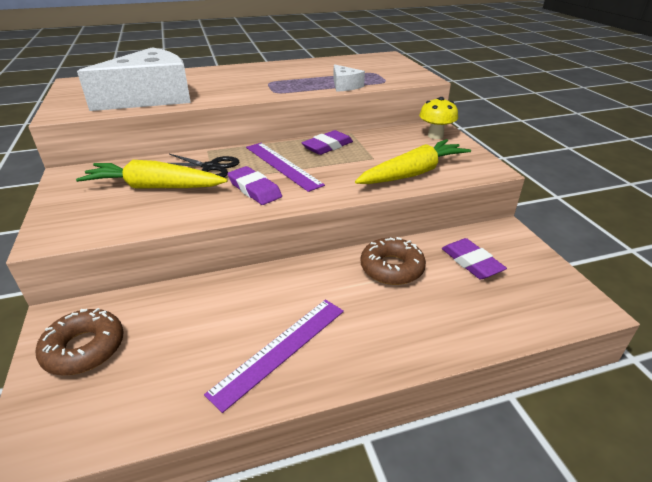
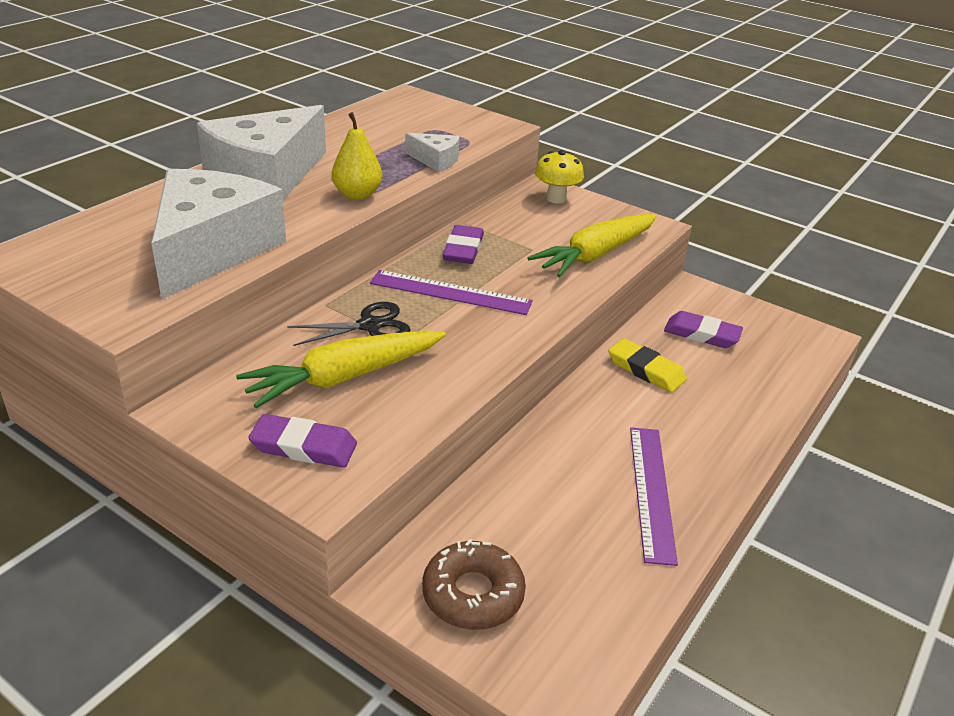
camera: 40 degrees left, 0 degrees up
(238, 75) = (266, 177): none -> white cheese
(254, 189) = (466, 334): purple eraser -> purple eraser (304, 446)
(268, 91) = (357, 195): none -> yellow pear
(392, 268) = (646, 370): brown donut -> yellow eraser
(413, 173) = (595, 255): yellow carrot -> yellow carrot turned 150 degrees counterclockwise

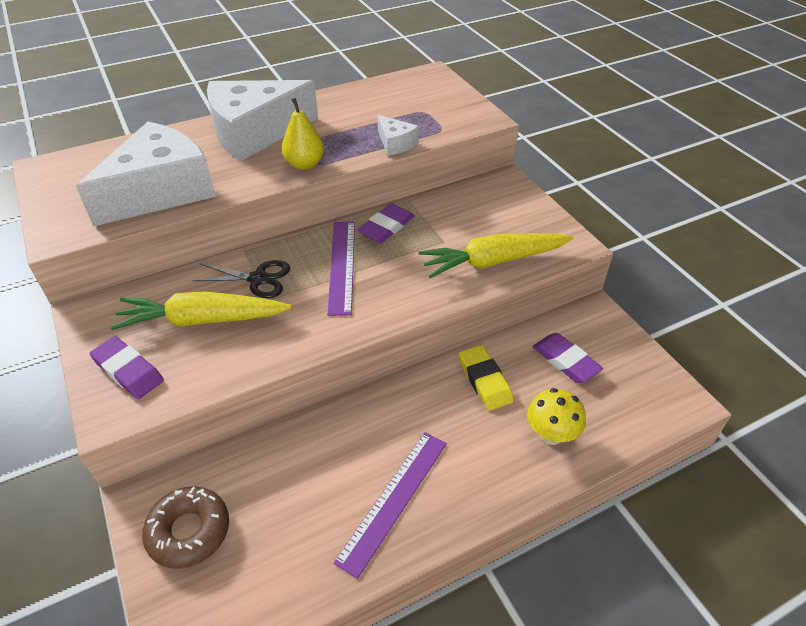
camera: 30 degrees right, 10 degrees up
(450, 292) = (342, 266): purple ruler -> purple ruler turned 45 degrees clockwise
(556, 198) = (507, 195): yellow mushroom -> yellow mushroom (551, 434)

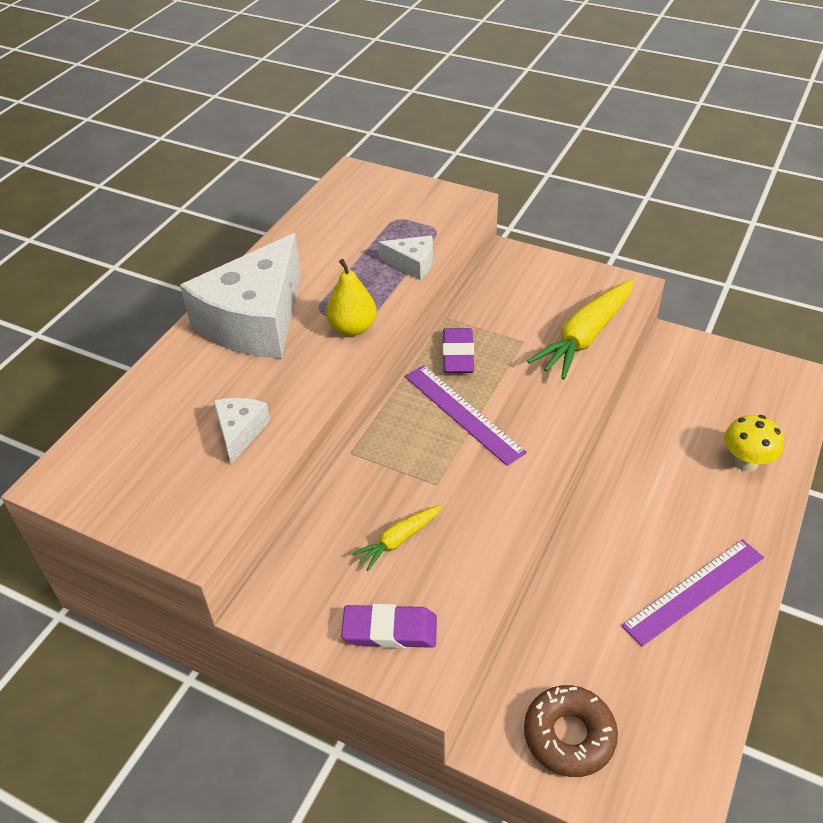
camera: 35 degrees left, 0 degrees up
(161, 191) = (240, 432): white cheese -> white cheese, size x0.44
(202, 320) = (398, 540): yellow carrot -> yellow carrot, size x0.52
(258, 279) = (401, 471): black scissors -> none
(393, 499) = (693, 591): purple ruler -> purple ruler turned 60 degrees clockwise
(484, 380) = (654, 450): yellow eraser -> none
(565, 361) = (694, 396): purple eraser -> none

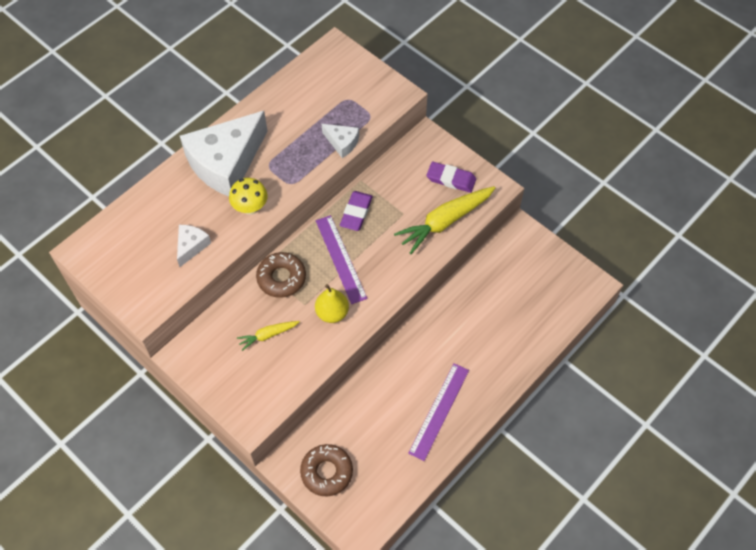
camera: 15 degrees right, 15 degrees up
(352, 328) = (284, 186): yellow pear -> yellow pear (332, 313)
(386, 458) = (281, 278): none -> brown donut
(390, 630) = (242, 389): purple eraser -> purple eraser (451, 179)
(693, 591) = (439, 411): purple ruler -> purple ruler turned 45 degrees counterclockwise
(746, 462) = (518, 336): yellow mushroom -> yellow mushroom (250, 208)

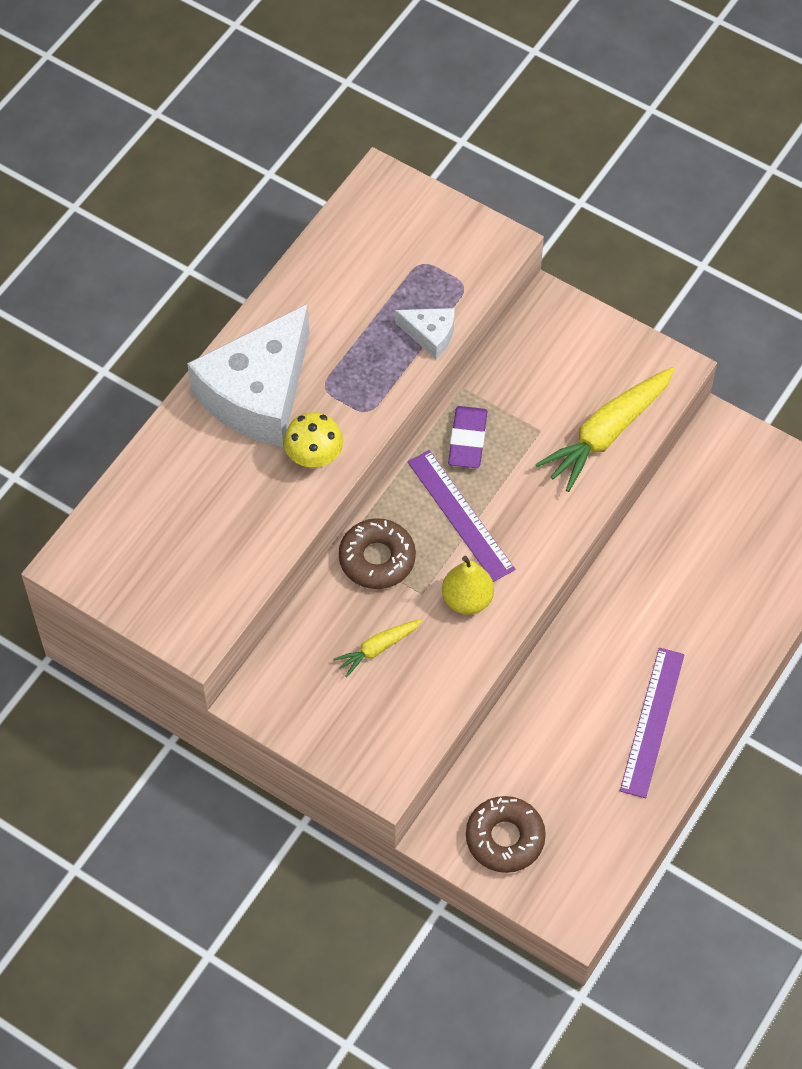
camera: 10 degrees left, 0 degrees up
(191, 246) = (239, 531): white cheese -> none
(451, 179) = (602, 365): purple eraser -> none

